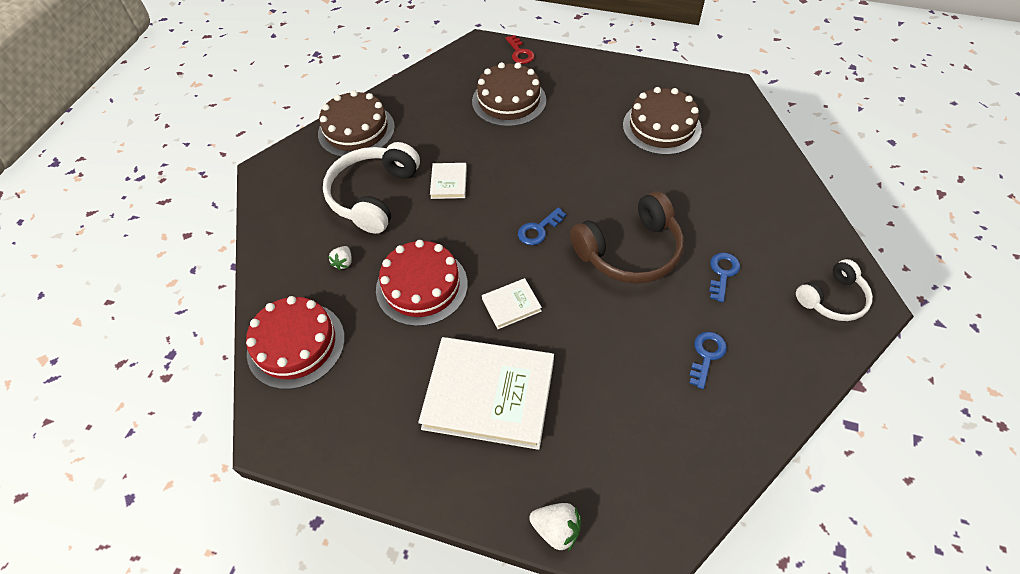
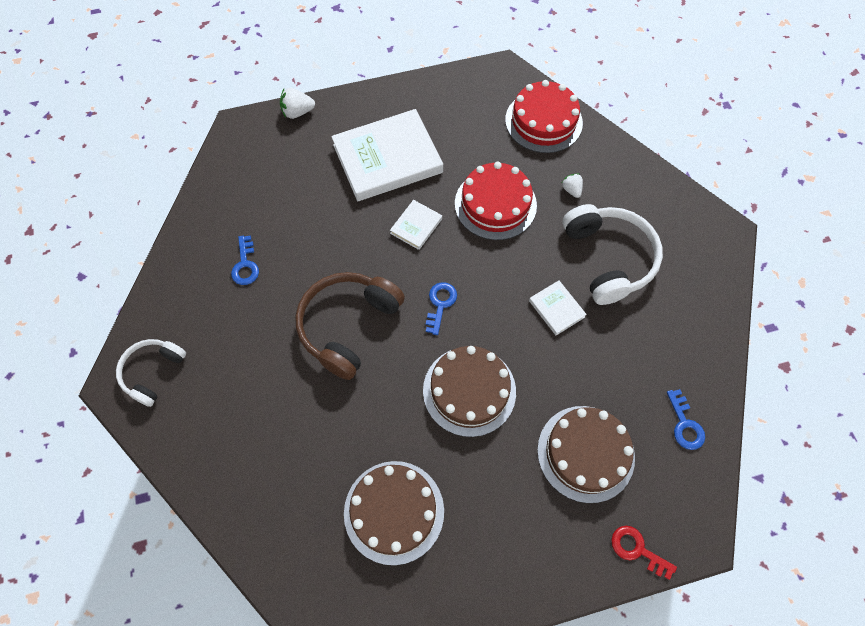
camera: 145 degrees right, 10 degrees up
(356, 130) = (698, 319): brown cake -> brown cake (469, 391)
(722, 273) = (257, 347): blue key -> blue key (685, 424)

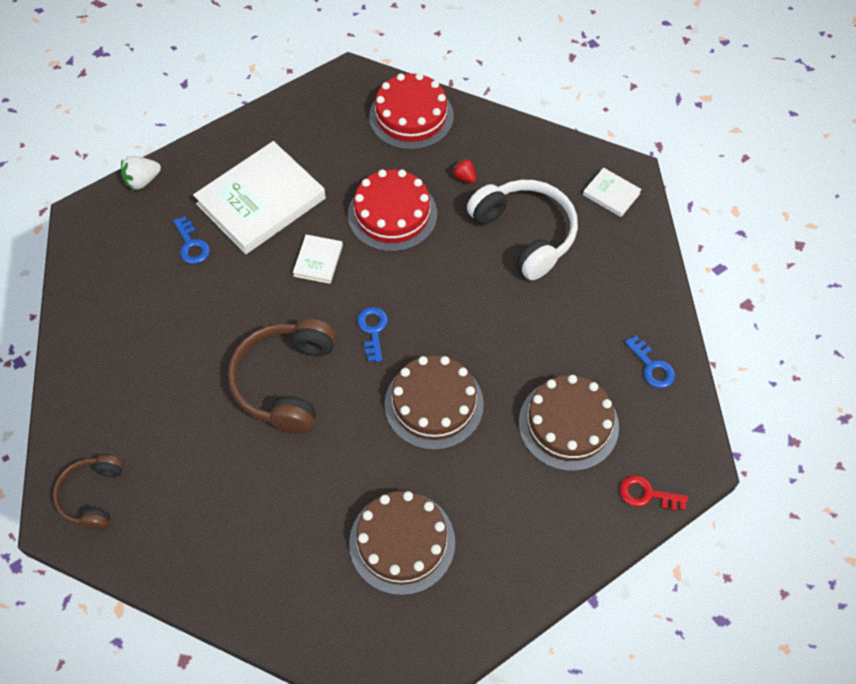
camera: 20 degrees left, 5 degrees down
(153, 372) = (92, 496): white headphones -> brown headphones
(245, 265) = (149, 356): blue key -> blue key (191, 245)
(556, 309) = (491, 298): white book -> white book (611, 194)
(571, 190) = (464, 177): white strawberry -> red strawberry

